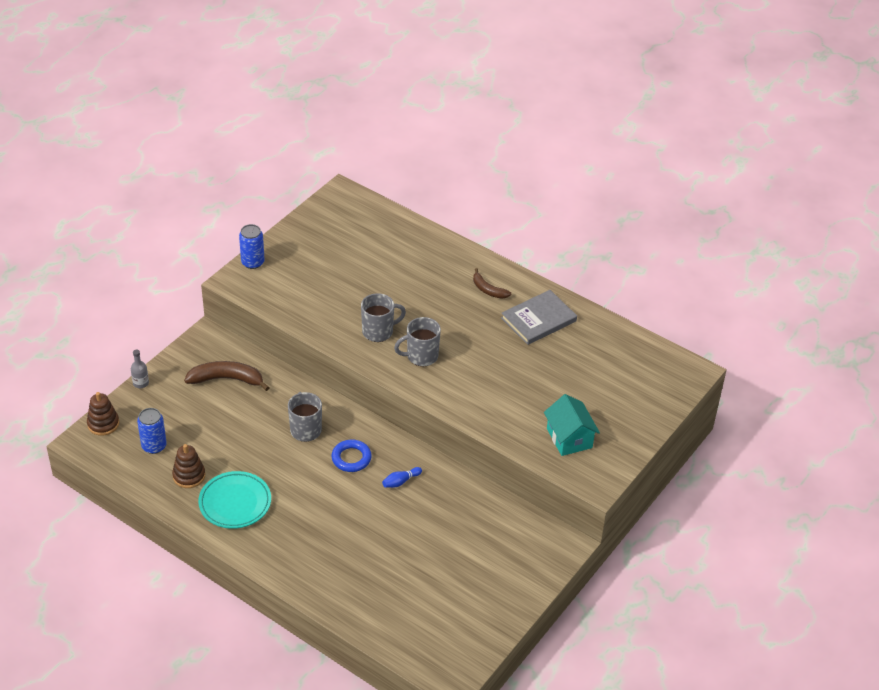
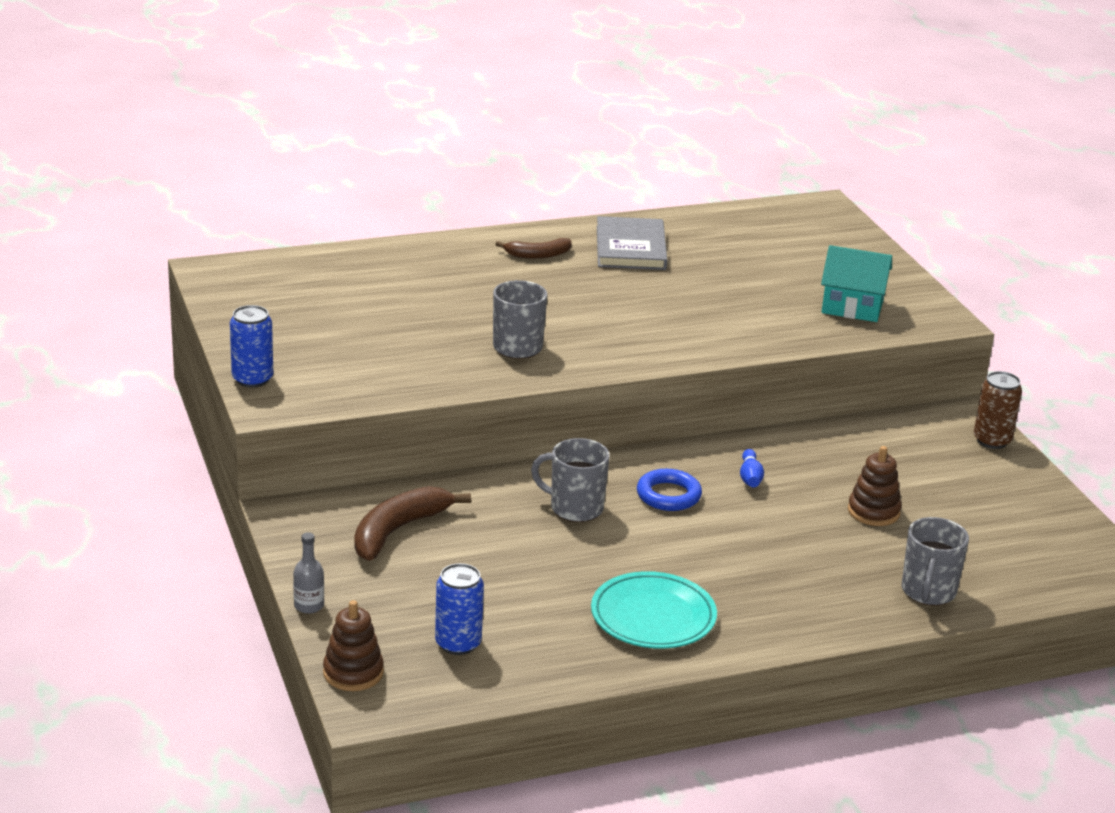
camera: 55 degrees left, 15 degrees down
(189, 476) = (556, 636): brown stacking toy -> brown stacking toy (873, 512)
(421, 356) = (601, 337): grey mug -> grey mug (928, 592)
(546, 567) = (992, 440): none -> brown can

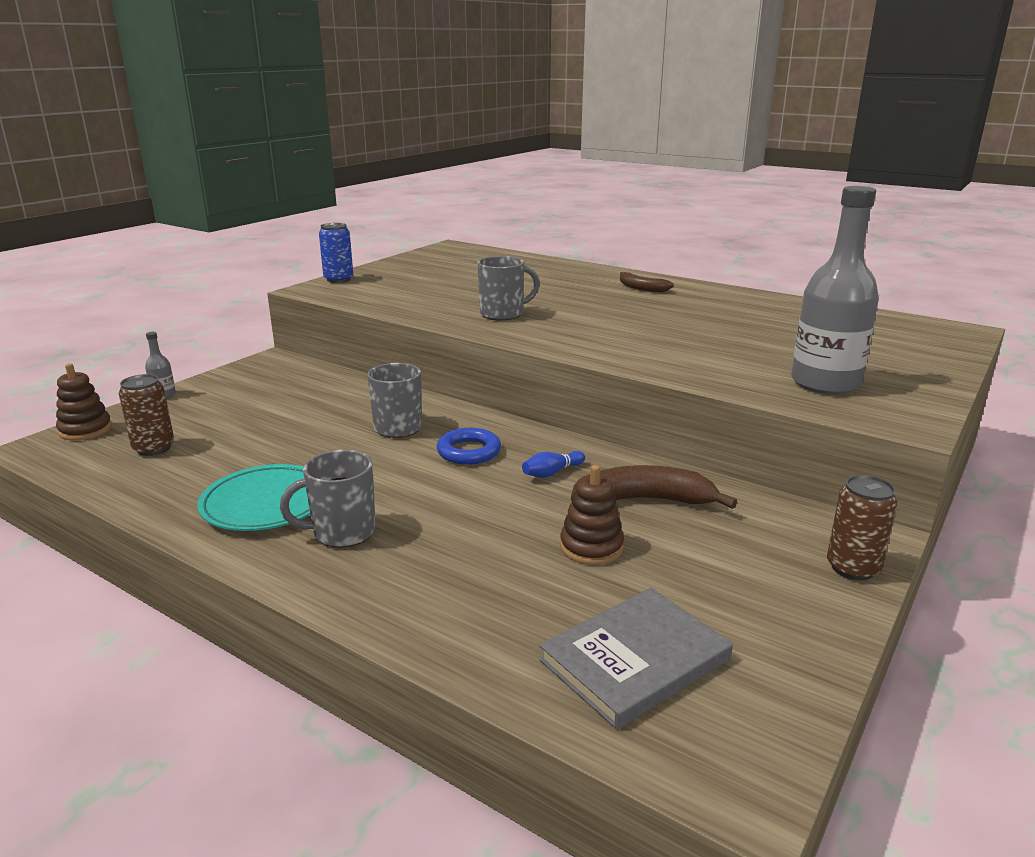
camera: 55 degrees right, 5 degrees down
(398, 531) = (289, 389): brown banana -> brown banana (644, 500)
(458, 643) = (154, 448): blue can -> brown can
(630, 248) = (717, 303): grey book -> grey book (635, 660)
(852, 307) = (825, 383): turquoise house -> grey bottle
(928, 592) = (481, 631): grey mug -> grey mug (342, 532)

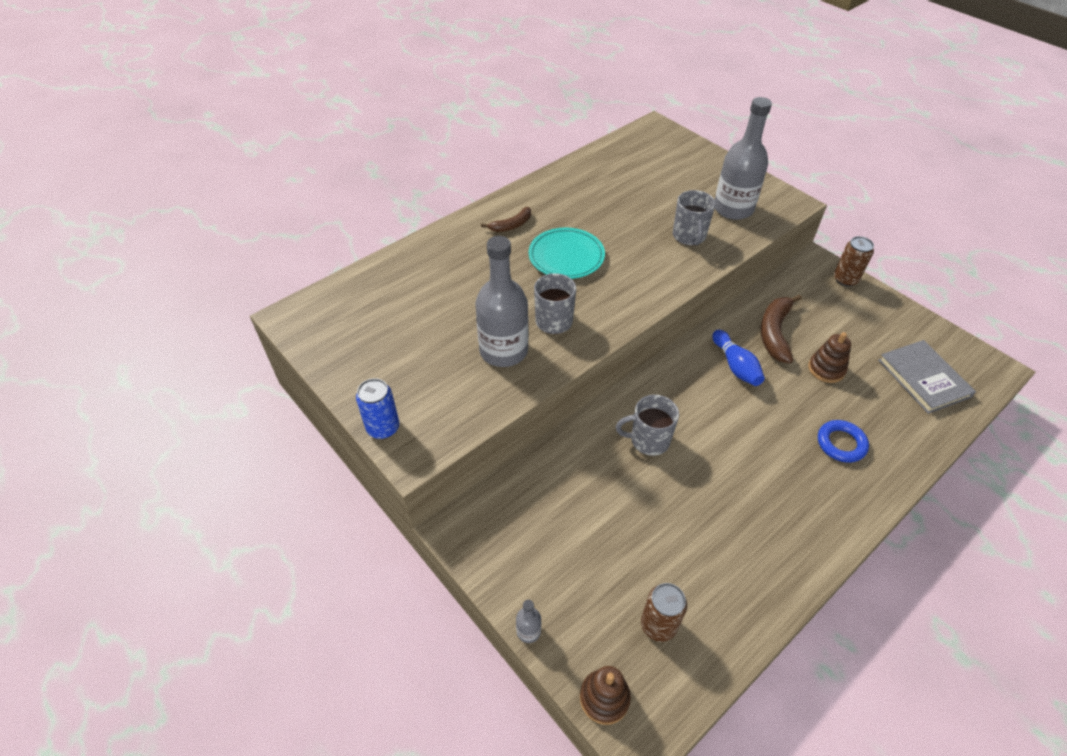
camera: 75 degrees left, 25 degrees up
(266, 504) = (766, 533): turquoise plate -> turquoise plate (566, 257)
(342, 532) = (807, 488): grey mug -> grey mug (689, 236)
(447, 302) = (503, 351): none -> grey bottle
(469, 451) = (698, 403): blue ring -> blue ring (841, 443)
(552, 473) = (735, 366): blue bowling pin -> blue bowling pin, size x1.60

